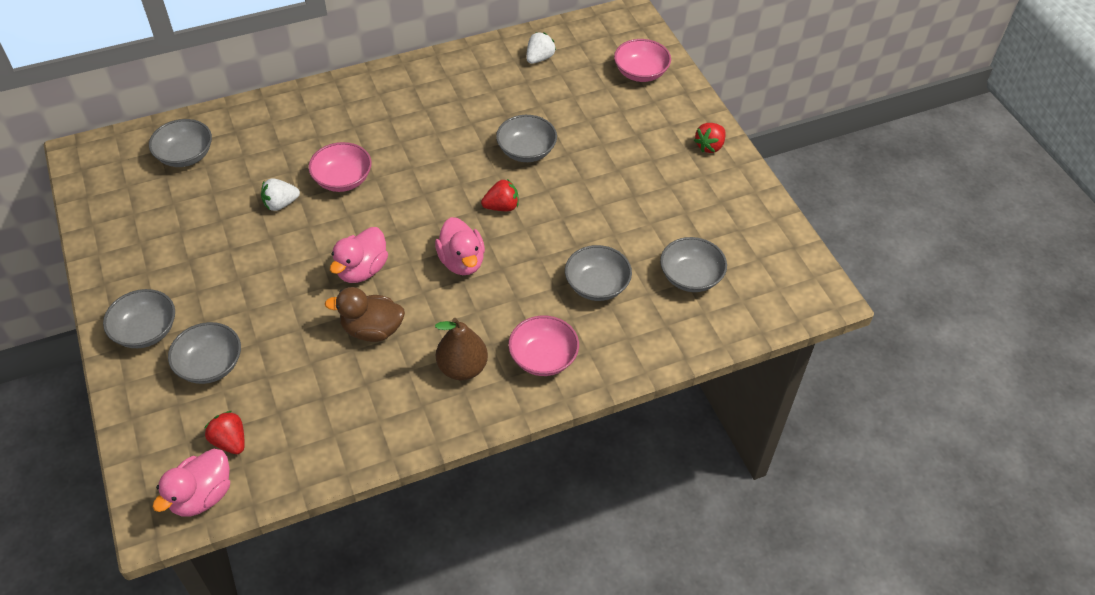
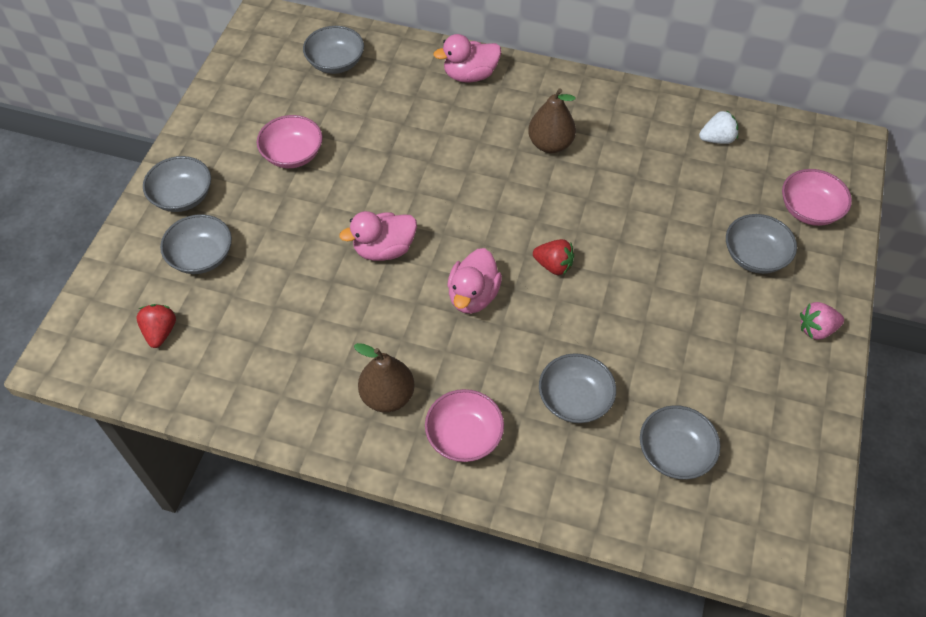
camera: 40 degrees right, 5 degrees up
(202, 496) = (103, 363): pink duck -> pink duck (470, 75)
(280, 204) = (371, 149): white strawberry -> none
(343, 179) = (439, 156): pink bowl -> pink bowl (293, 154)
(372, 330) = (345, 309): brown duck -> none
(422, 125) = (550, 144): none -> brown pear
(526, 151) = (624, 224): grey bowl -> grey bowl (754, 256)
(709, 146) = (816, 329): red strawberry -> pink strawberry

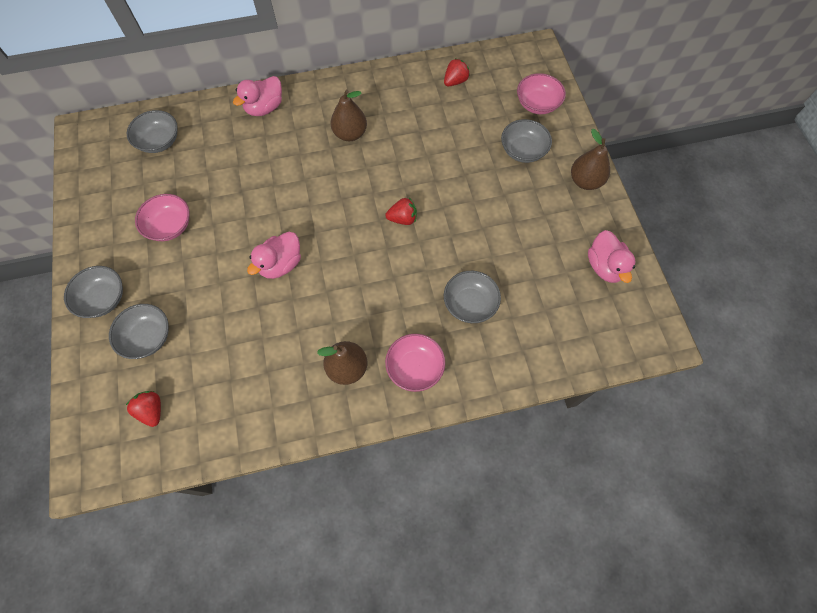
camera: 30 degrees left, 10 degrees up
(473, 296) = (362, 267): pink duck -> pink duck (604, 266)
(674, 452) = (550, 306): grey bowl -> none
(717, 139) = (455, 81): white strawberry -> red strawberry
(816, 329) = (585, 181): pink strawberry -> brown pear

